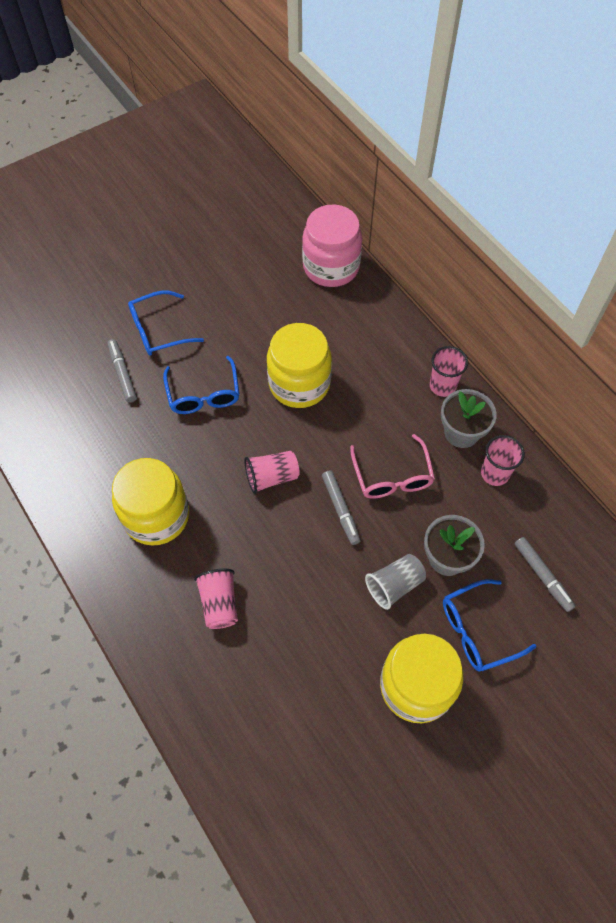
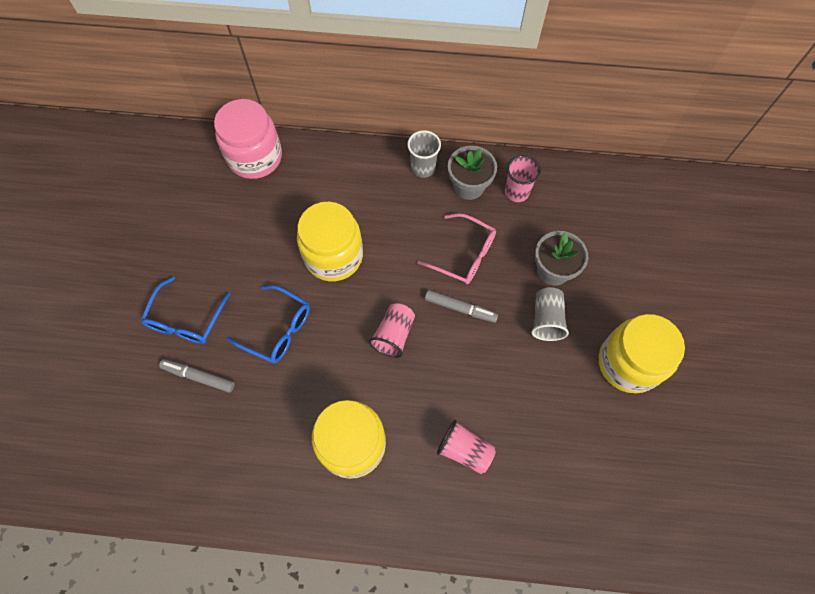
camera: 50 degrees left, 5 degrees up
(442, 386) = (423, 168): pink cup -> grey cup
(477, 630) = (618, 294): blue glasses -> none
(542, 576) = (611, 225): grey marker -> none

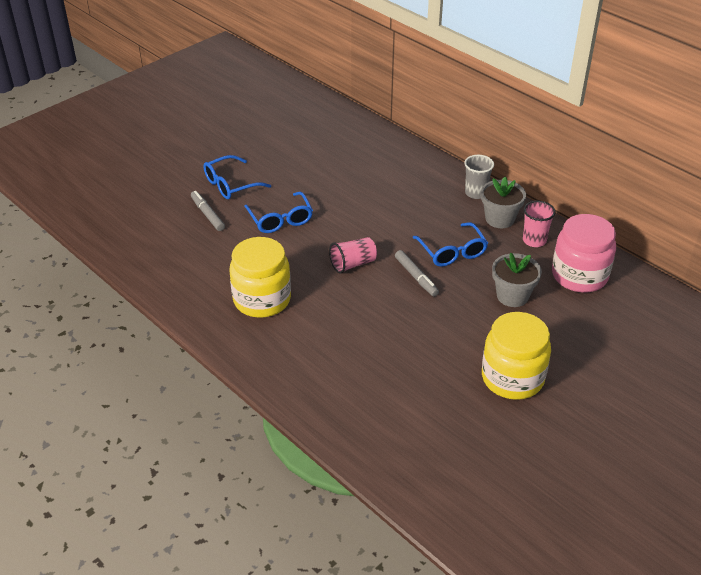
camera: 40 degrees right, 25 degrees down
(255, 157) = (363, 132): pink jar -> pink jar (579, 275)
(333, 256) = (358, 204): yellow jar -> none
(464, 255) = (452, 252): pink glasses -> blue glasses
(464, 450) = (332, 348): pink cup -> none
(546, 319) = (475, 318): grey cup -> none

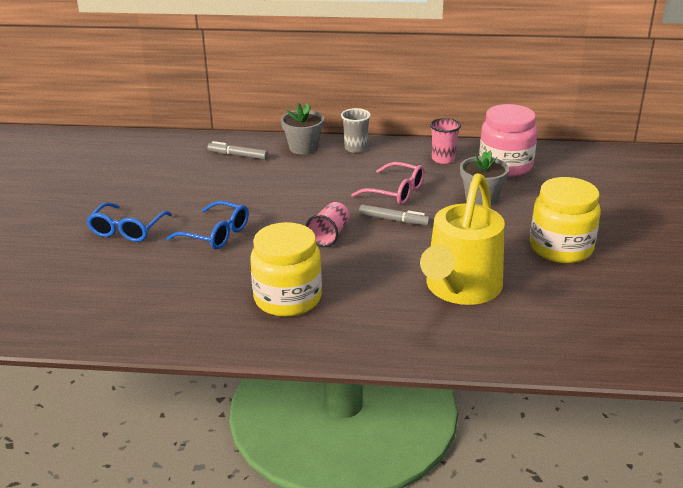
camera: 40 degrees left, 10 degrees down
(208, 214) = (136, 261): grey marker -> grey marker (238, 155)
(384, 364) = (459, 289): none -> yellow watering can
(452, 252) = (396, 192): blue glasses -> pink glasses
(500, 219) = (398, 156): grey flower pot -> grey flower pot (303, 148)

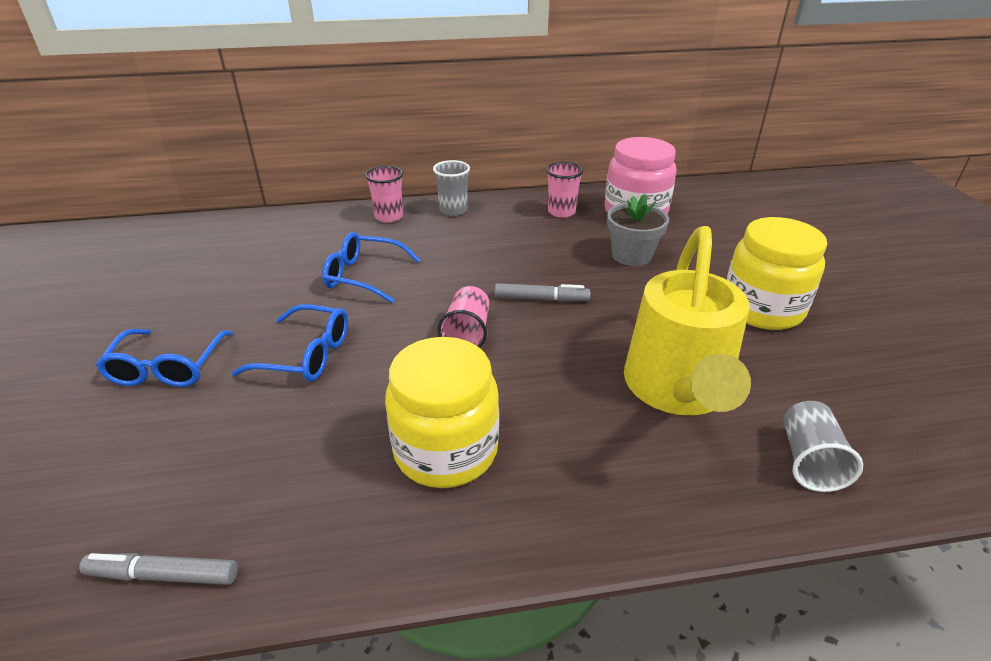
camera: 15 degrees left, 5 degrees up
(238, 155) = (307, 236): grey marker -> grey marker (163, 575)
(270, 189) = (364, 276): none -> blue glasses
(303, 148) = (389, 216): grey flower pot -> pink cup
(396, 192) = (526, 260): pink glasses -> none
(524, 339) = (809, 461): none -> grey cup

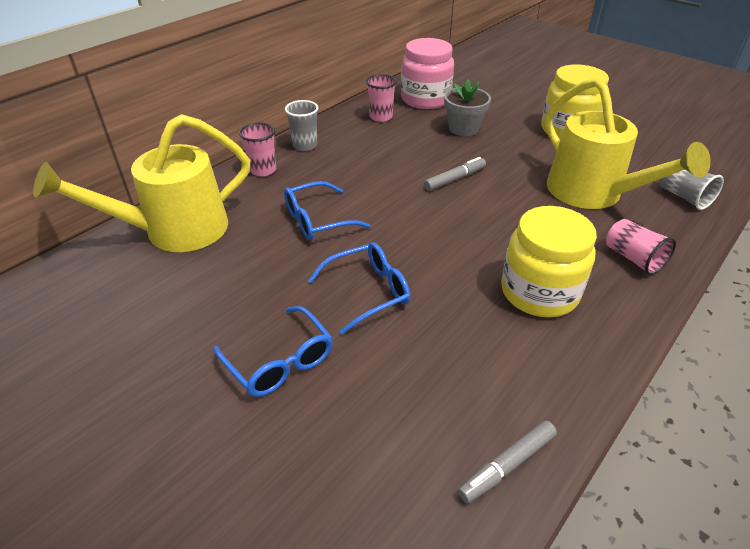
camera: 40 degrees left, 5 degrees up
(259, 234) = (173, 231): none -> yellow watering can
(467, 333) = (446, 222): pink cup -> pink cup (633, 259)

